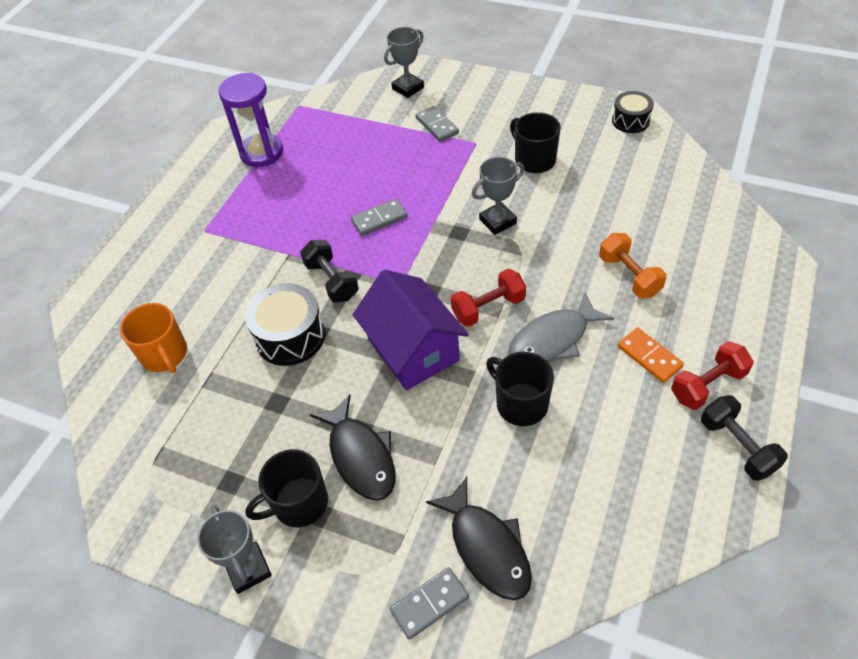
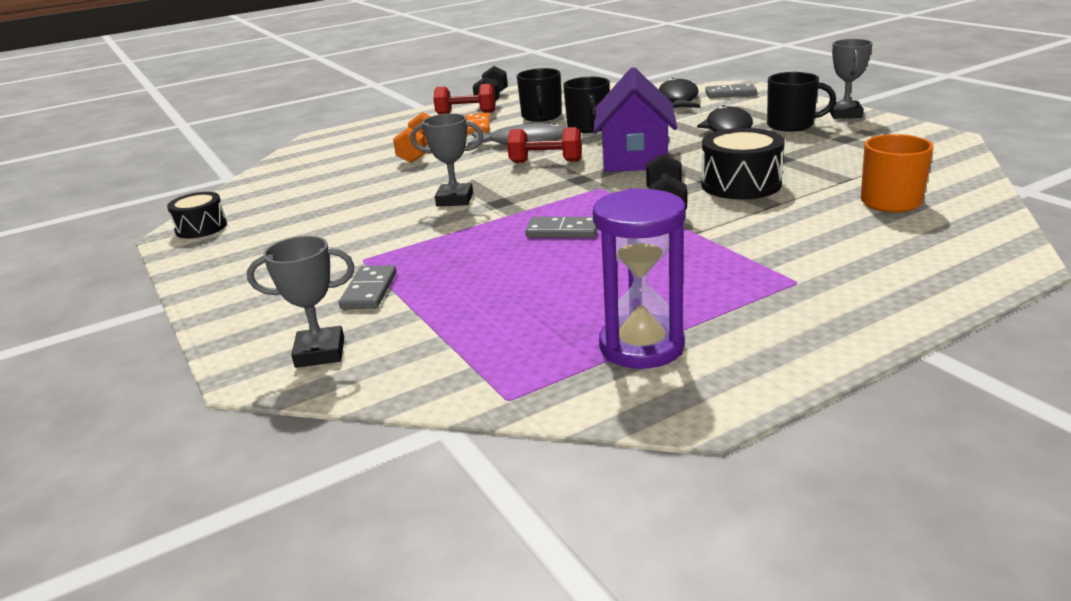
camera: 145 degrees left, 25 degrees down
(534, 160) = (340, 228): black mug -> black mug (541, 116)

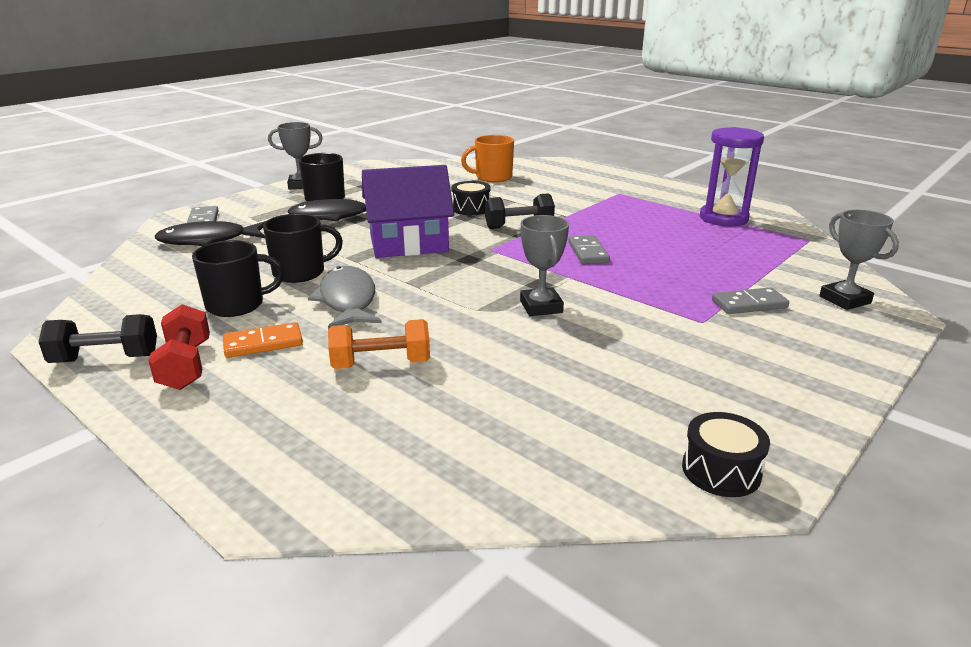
camera: 110 degrees left, 0 degrees up
(546, 162) = (420, 279): red dumbbell -> none
(741, 184) = (471, 208): black drum -> black drum, size x0.64

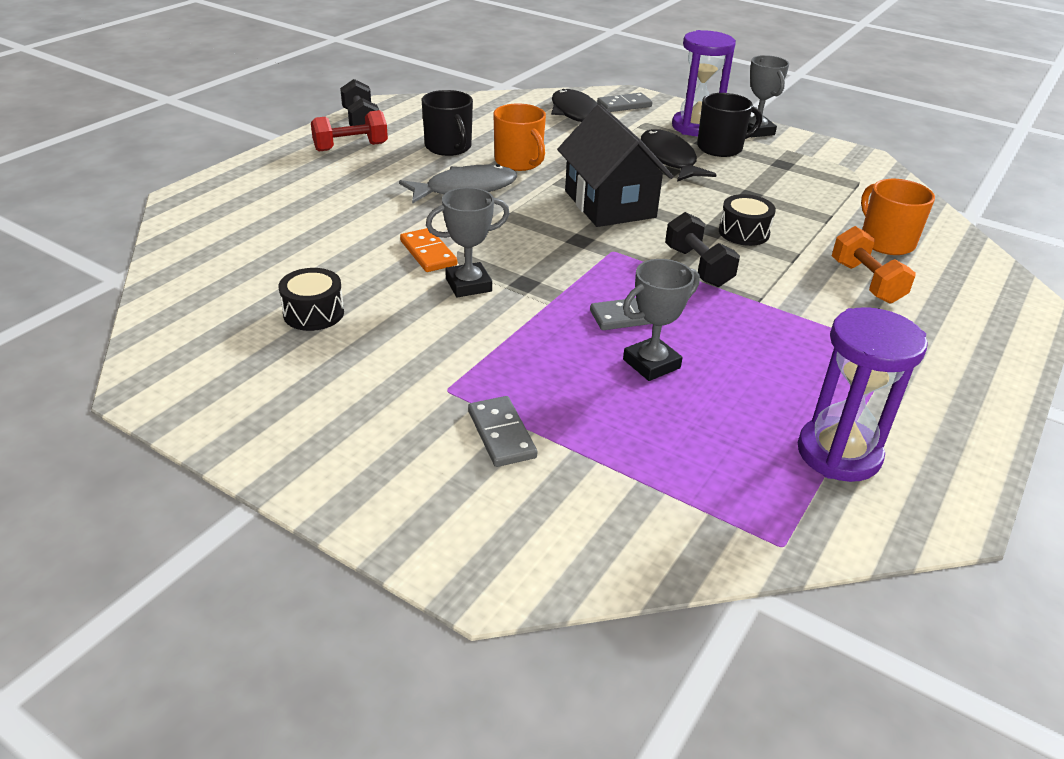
camera: 80 degrees right, 10 degrees up
(263, 343) = (384, 167): orange domino -> orange domino (428, 253)
(277, 202) = (695, 127): none -> purple hourglass
(300, 272) = (519, 162): black mug -> orange mug
(381, 364) = (351, 214): orange dumbbell -> orange dumbbell (866, 282)
(408, 243) = (610, 204): purple house -> black house
(721, 470) = (172, 371): black drum -> black drum (313, 313)
(844, 300) = (534, 533): grey trophy -> grey trophy (651, 364)

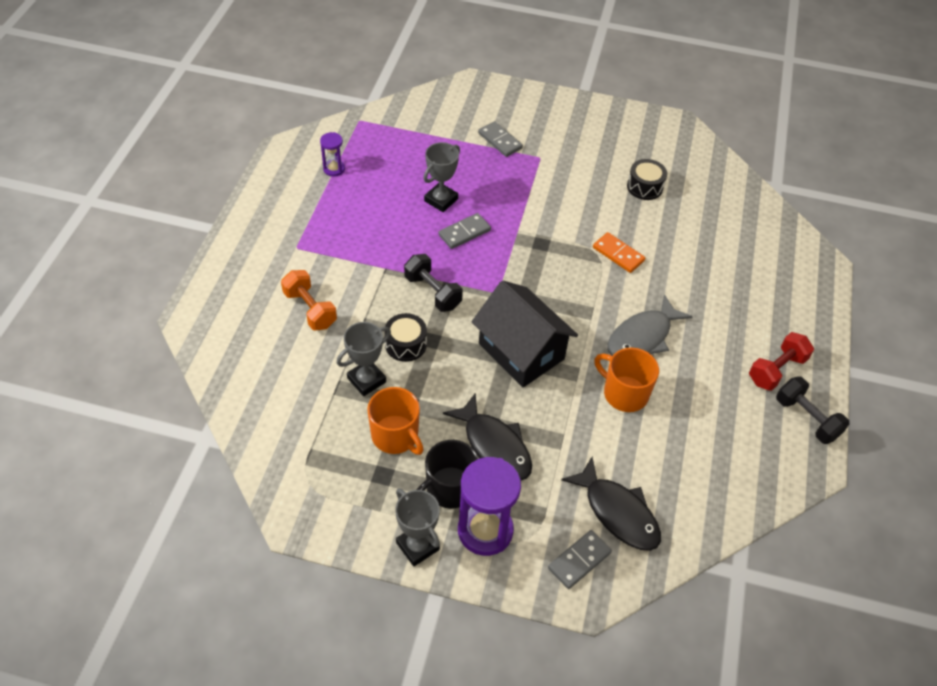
camera: 160 degrees right, 15 degrees up
(449, 147) = (698, 398): black mug -> none
(468, 285) = (574, 232): grey trophy -> grey trophy (366, 380)
(838, 453) = (334, 169): purple hourglass -> purple hourglass, size x0.51
(885, 242) = (290, 366): orange mug -> orange mug (396, 436)

